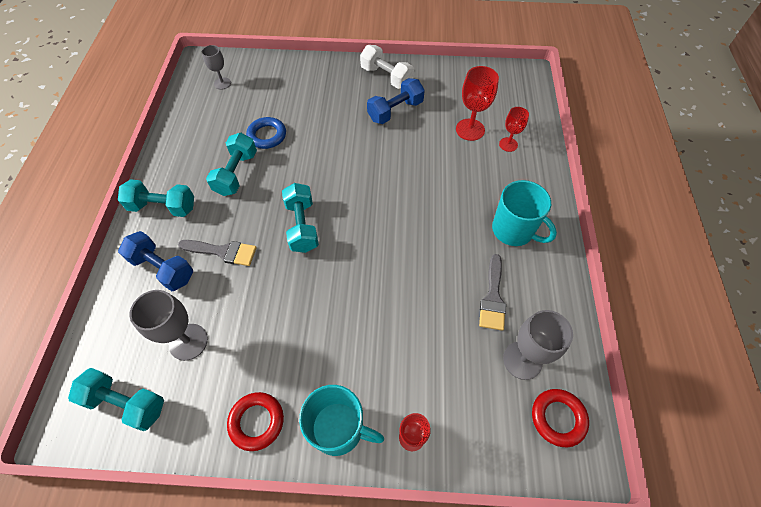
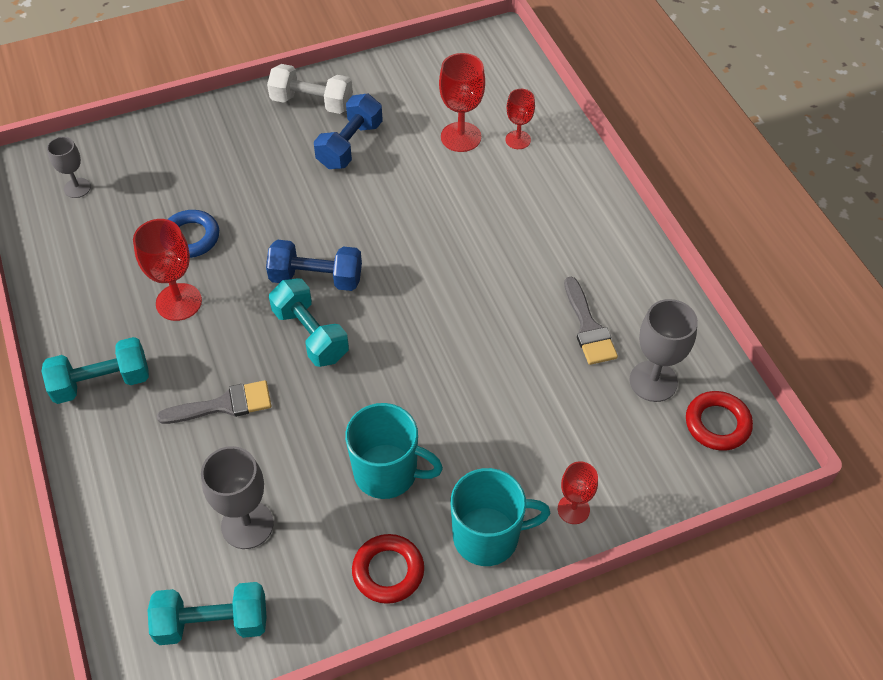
camera: 25 degrees left, 5 degrees down
(163, 268) = (154, 456): blue dumbbell -> blue dumbbell (316, 278)
(236, 173) = (179, 302): turquoise dumbbell -> red goblet
(514, 230) = (575, 242): turquoise mug -> turquoise mug (387, 472)

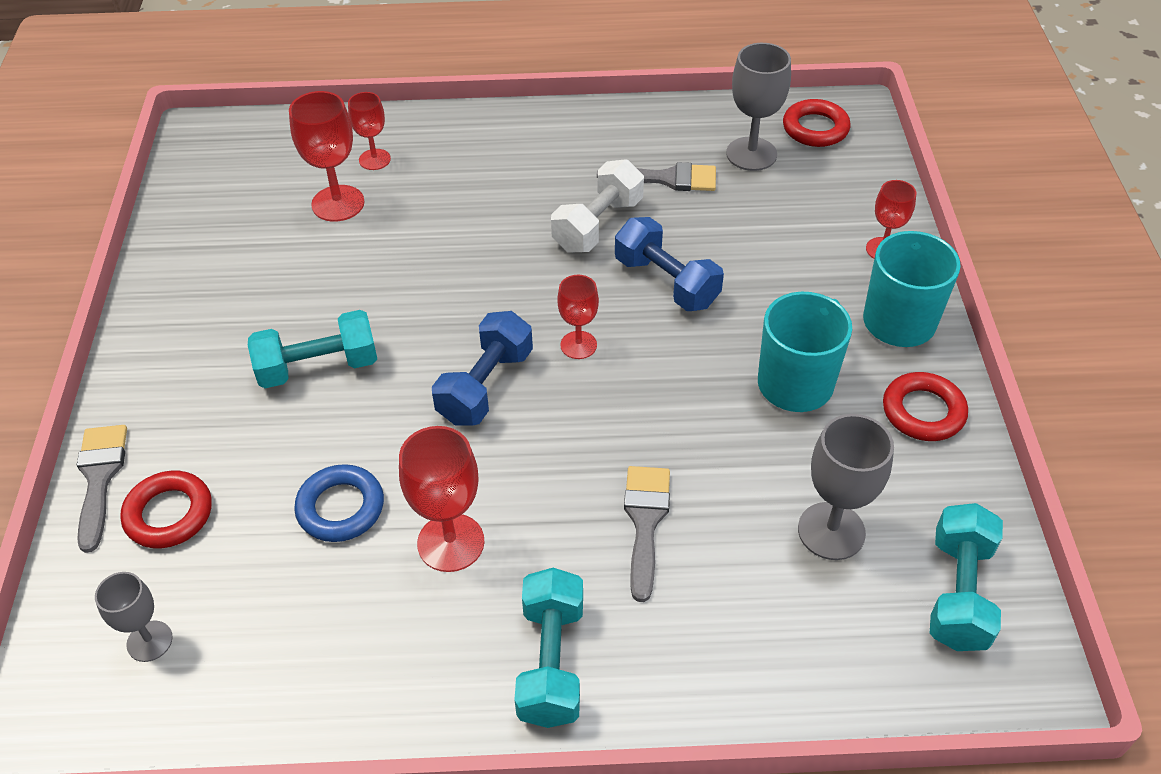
camera: 70 degrees left, 5 degrees down
(164, 160) = (169, 514): none -> red ring
(181, 119) = (99, 478): none -> grey brush
(310, 334) = (572, 410): turquoise dumbbell -> turquoise dumbbell (318, 367)
(312, 102) = (177, 325): white dumbbell -> white dumbbell (598, 225)
(350, 145) = (281, 305): blue dumbbell -> blue dumbbell (666, 282)
(375, 320) = (578, 345): none -> red goblet

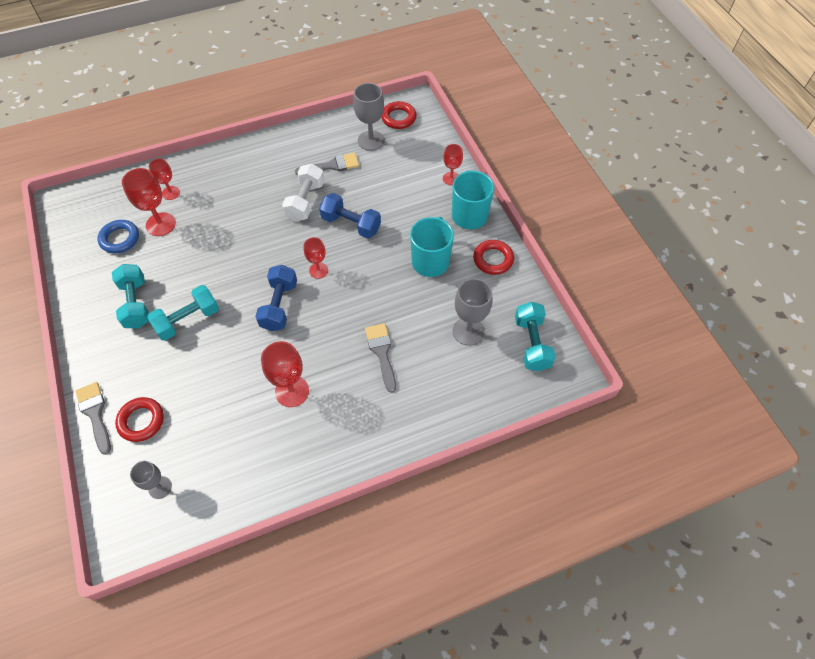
camera: 20 degrees left, 10 degrees up
(341, 508) = (230, 390): blue ring -> blue ring (120, 239)
(551, 662) = (361, 434): turquoise dumbbell -> turquoise dumbbell (136, 304)

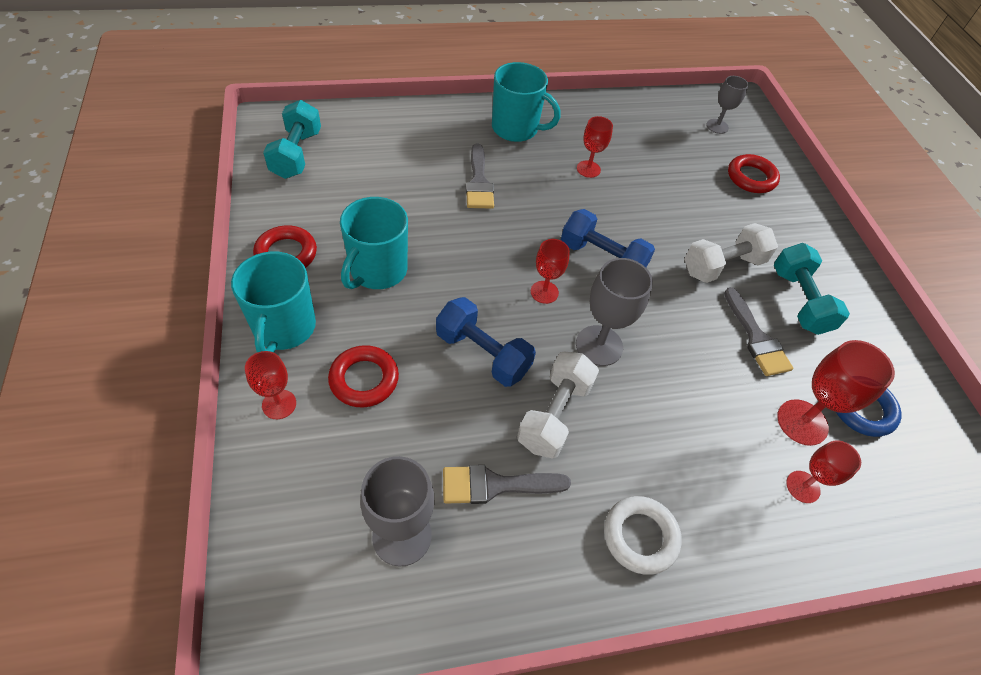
camera: 175 degrees left, 5 degrees down
(95, 413) = (804, 194): grey brush -> grey brush (756, 338)
(188, 320) = (723, 266): turquoise dumbbell -> white dumbbell
(260, 159) = (640, 537): none -> white ring
(279, 305) = (602, 258): blue dumbbell -> blue dumbbell turned 75 degrees counterclockwise
(292, 391) = (588, 169): red goblet -> red goblet, size x0.63
(361, 424) = (516, 129): none -> turquoise mug
(398, 118) = (319, 594): red ring -> red ring (364, 379)
(468, 331) = (366, 181): grey goblet -> grey goblet (599, 345)

